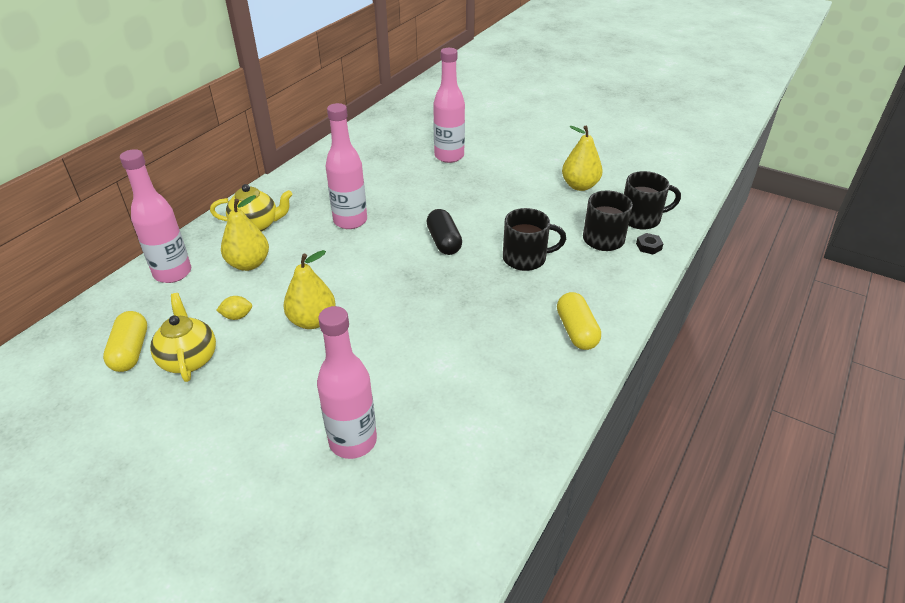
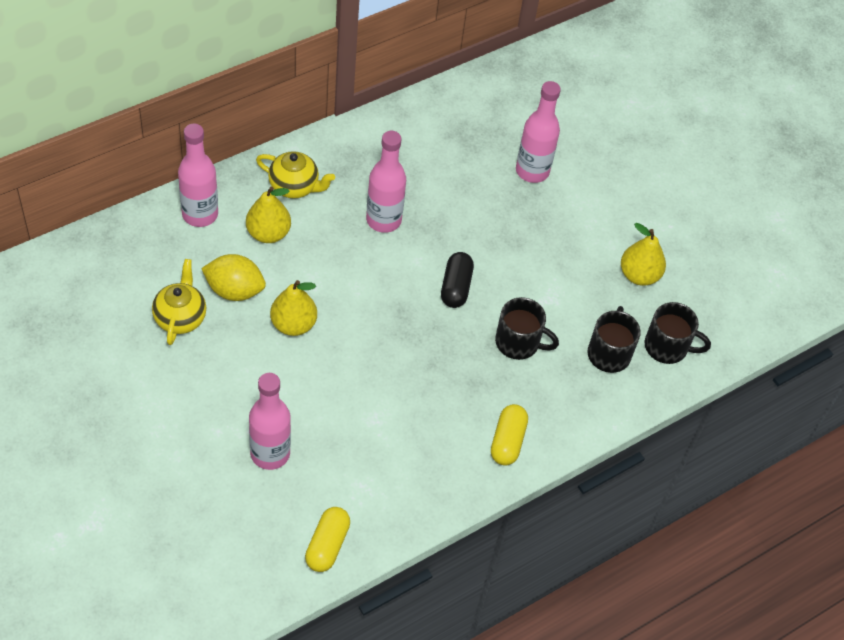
camera: 20 degrees right, 15 degrees up
(131, 351) = (139, 288): yellow capsule -> yellow capsule (327, 545)
(237, 316) = (234, 290): yellow lemon -> yellow lemon, size x2.06
(648, 246) = (646, 383): black nut -> none

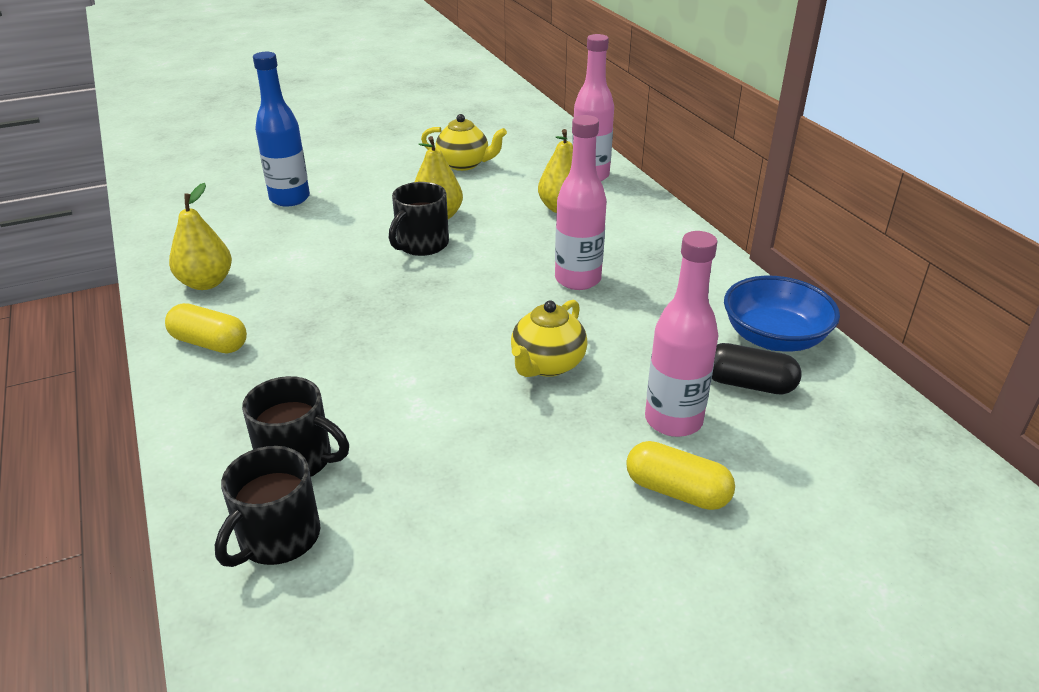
camera: 105 degrees right, 20 degrees down
(234, 290) = (490, 189): yellow lemon -> none
(270, 453) = (290, 199): pink bottle -> blue bottle
(294, 186) = (630, 226): yellow teapot -> yellow teapot (547, 364)
(327, 545) = (169, 221): yellow capsule -> yellow capsule (677, 491)
(438, 114) = (774, 337): none -> blue bowl
(456, 287) = (461, 325): black capsule -> black capsule (748, 384)
(519, 342) = (353, 369): black mug -> black mug (421, 245)
(639, 275) = (439, 524): yellow pear -> yellow pear (206, 283)

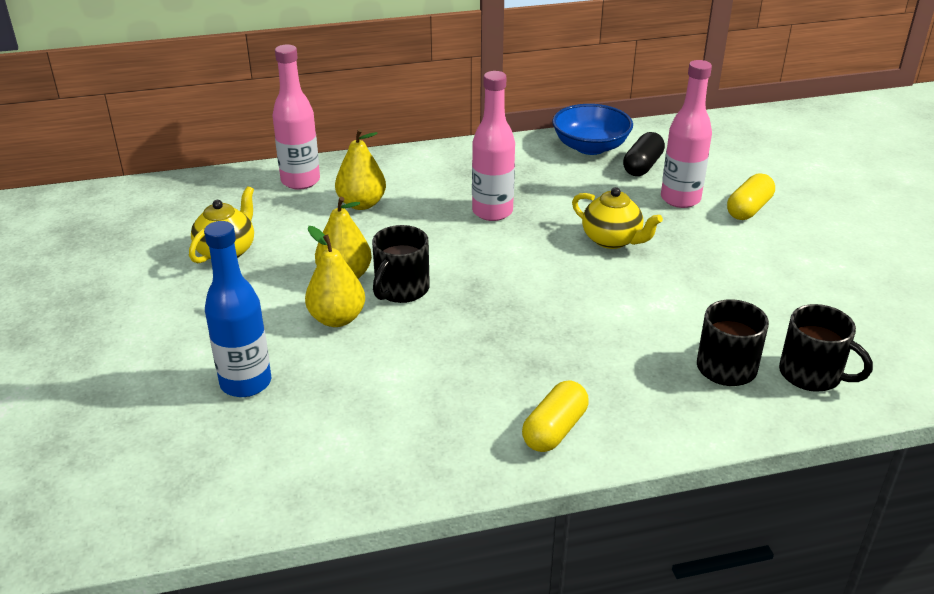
camera: 80 degrees left, 0 degrees up
(206, 283) = (432, 442): yellow pear -> yellow pear (337, 318)
(421, 245) = (401, 289): black mug -> black mug turned 75 degrees clockwise

